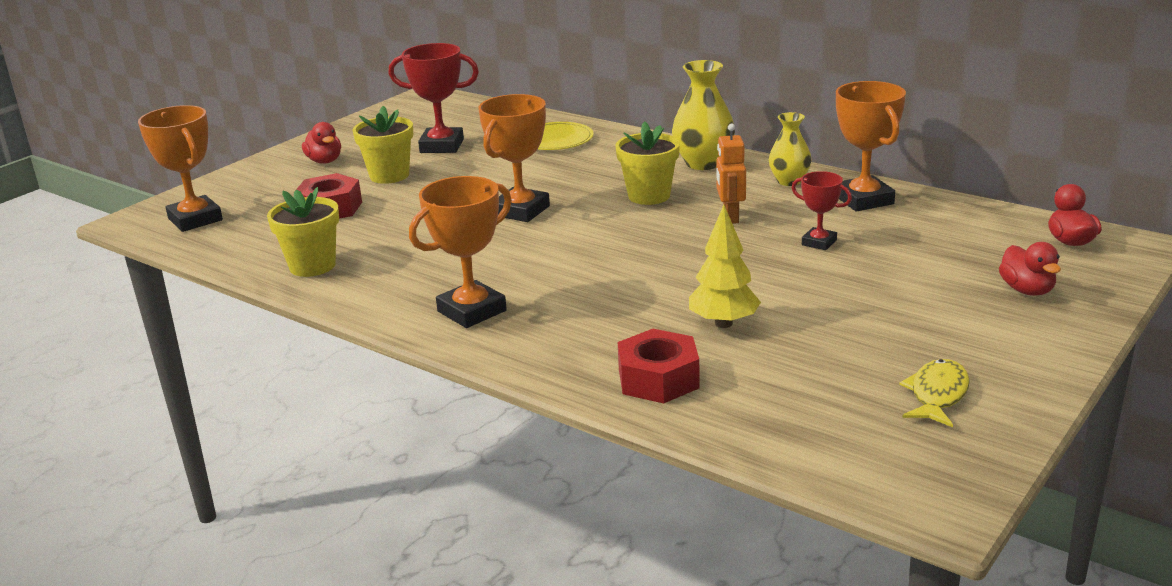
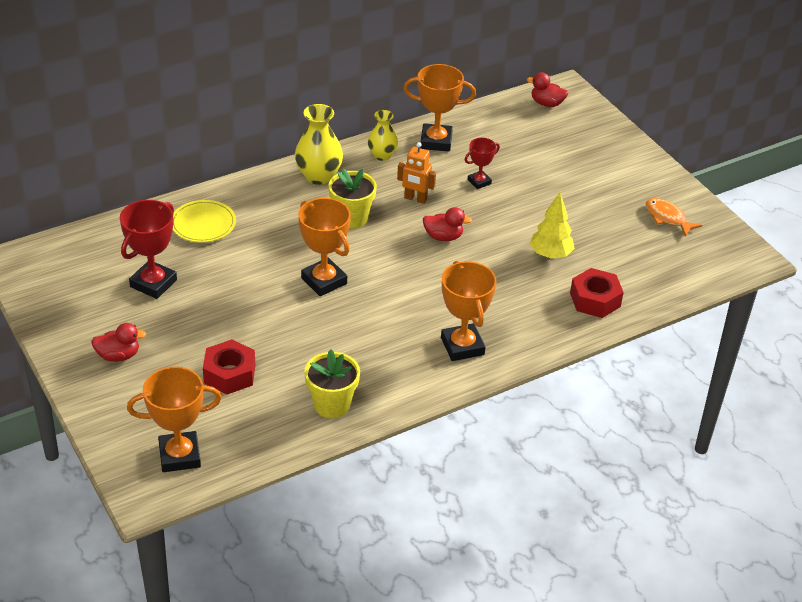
camera: 70 degrees left, 15 degrees up
(389, 175) = (190, 327): yellow flower pot -> none
(937, 395) = (667, 218): yellow fish -> orange fish
(1027, 290) = (588, 143): red duck -> red duck (443, 237)

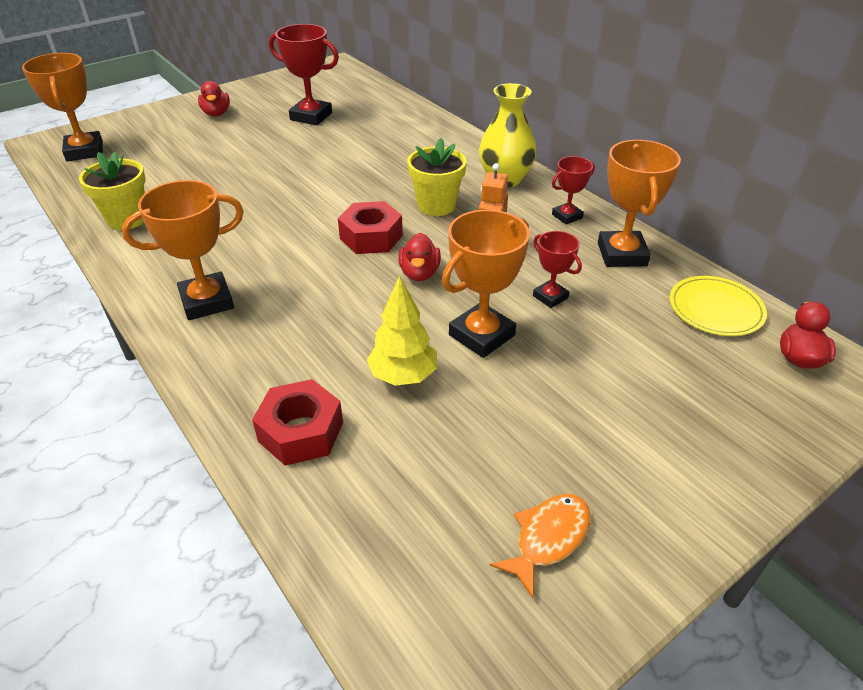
camera: 85 degrees right, 0 degrees up
(203, 224) = (401, 128): yellow plate -> yellow plate (715, 309)
(229, 374) = (184, 162): red nut -> red nut (371, 237)
(324, 281) = (323, 198): orange trophy -> orange trophy (481, 335)
(382, 155) = (567, 216): yellow vase -> red trophy

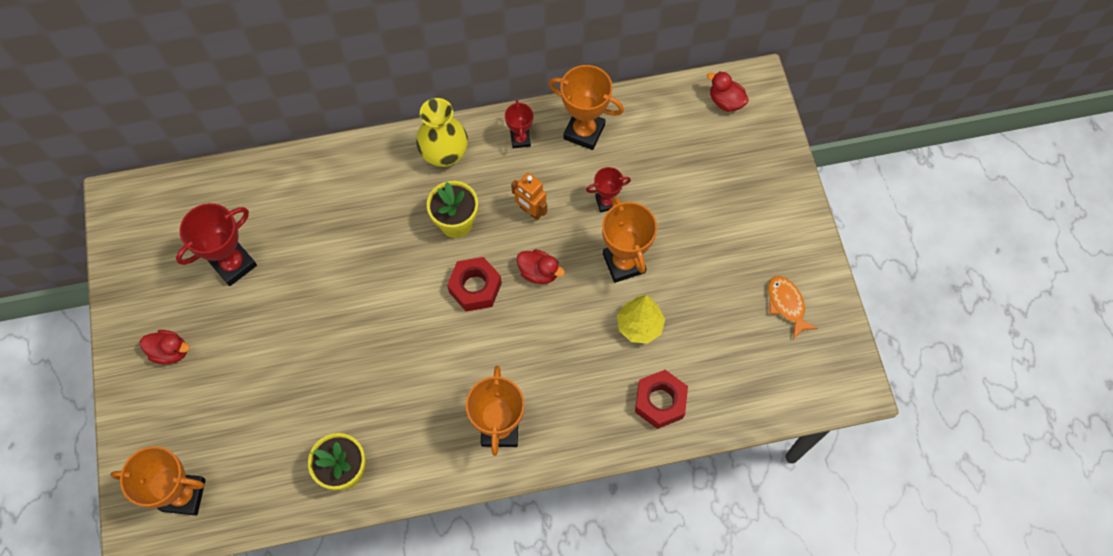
camera: 65 degrees left, 25 degrees up
(715, 309) = (665, 114): yellow plate -> none

